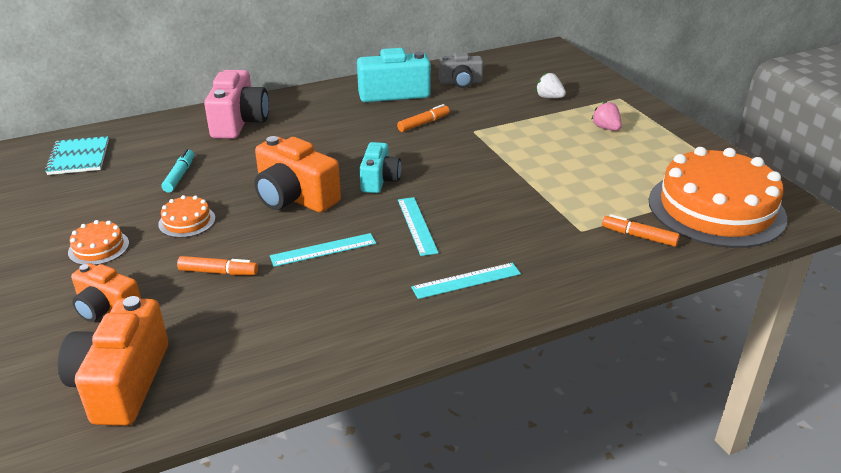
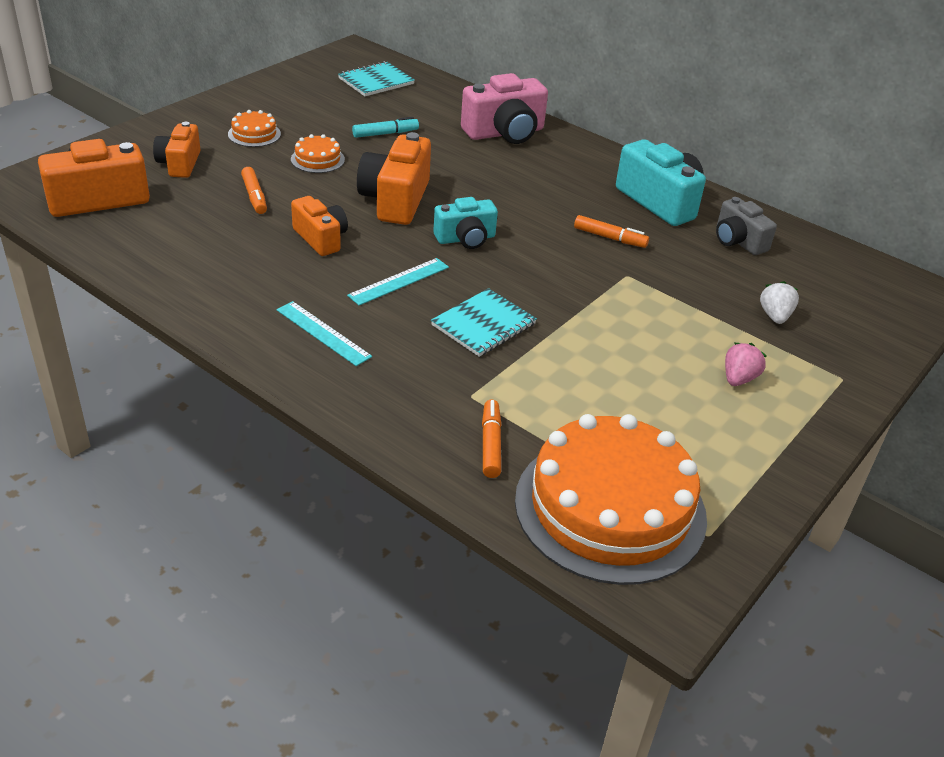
camera: 60 degrees right, 5 degrees up
(323, 250) = (321, 238): turquoise ruler -> orange camera
(498, 202) = (483, 324): none -> turquoise notebook

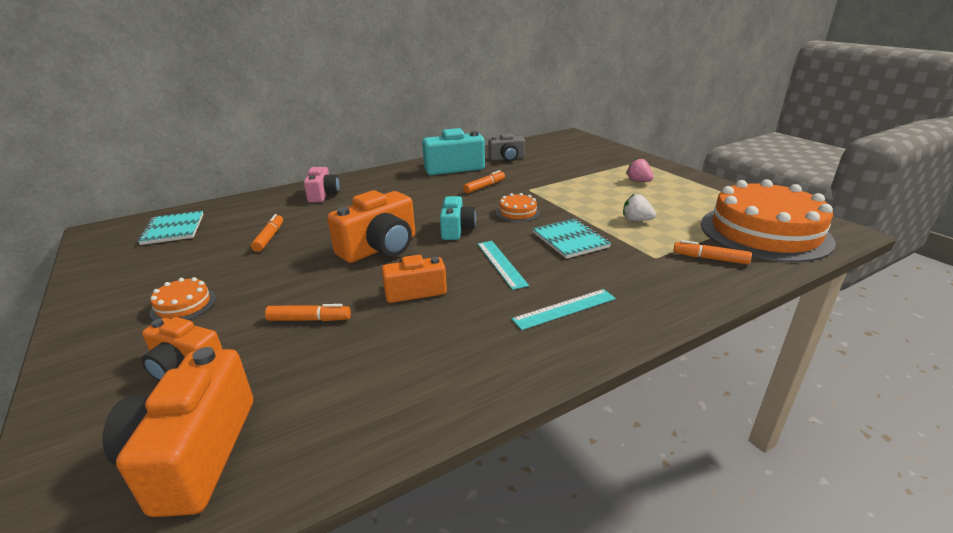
camera: 65 degrees left, 10 degrees down
(317, 159) = (276, 275): orange cake -> orange cake (517, 212)
(385, 134) = (269, 238): turquoise marker -> orange marker
(395, 200) = (380, 248): orange camera -> orange camera turned 75 degrees counterclockwise
(505, 133) = (323, 195): pink camera -> pink camera, size x0.63
(775, 316) = (582, 164): white strawberry -> white strawberry (636, 220)

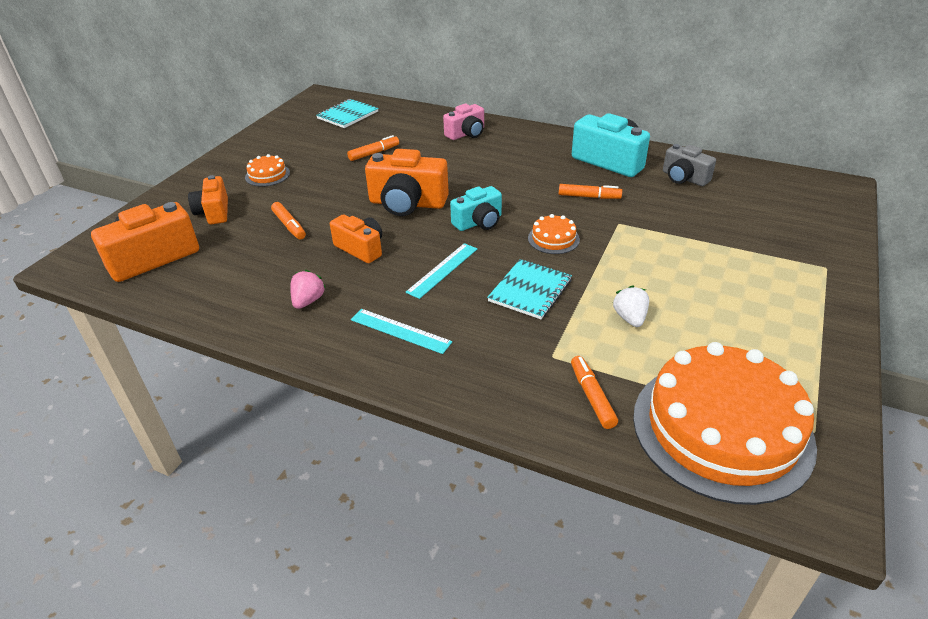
camera: 55 degrees right, 10 degrees up
(638, 181) = (752, 287): pink strawberry -> pink strawberry (308, 301)

